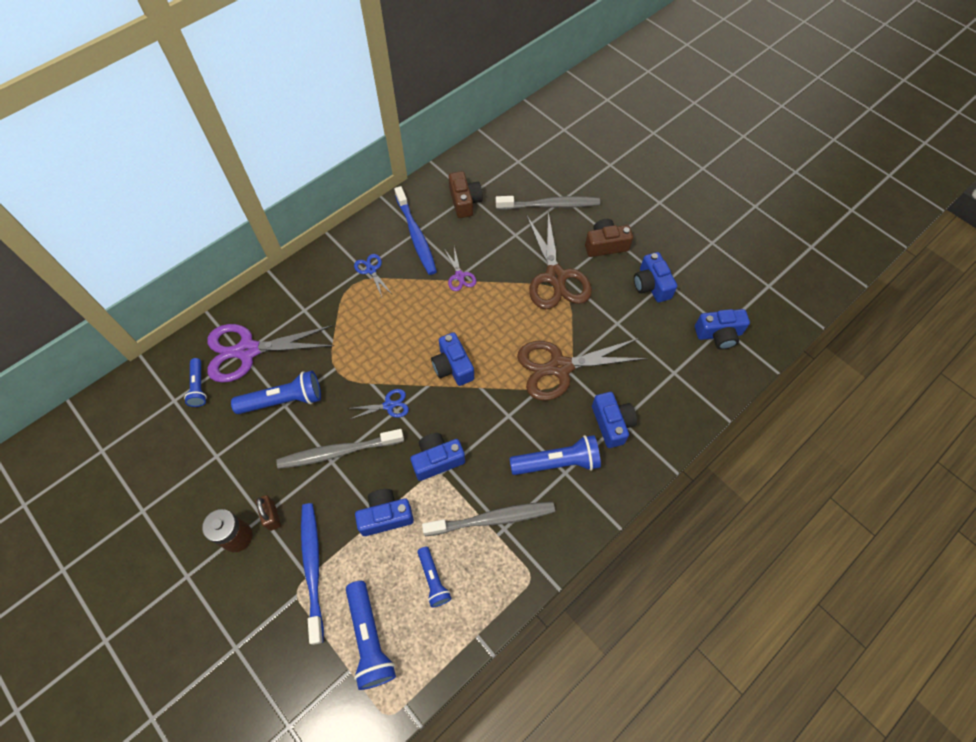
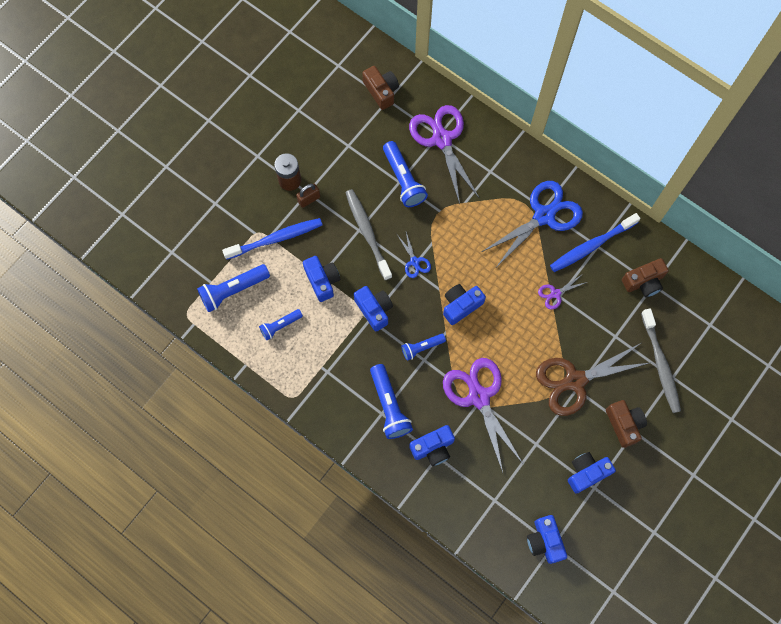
camera: 80 degrees right, 10 degrees up
(159, 405) = (381, 91): none -> brown camera
(198, 386) = (403, 113): blue flashlight -> blue flashlight (422, 347)
(371, 270) = (544, 215): blue scissors -> blue scissors, size x2.18
(492, 519) = (333, 361): grey toothbrush -> none
(559, 367) = (478, 396): brown scissors -> purple scissors

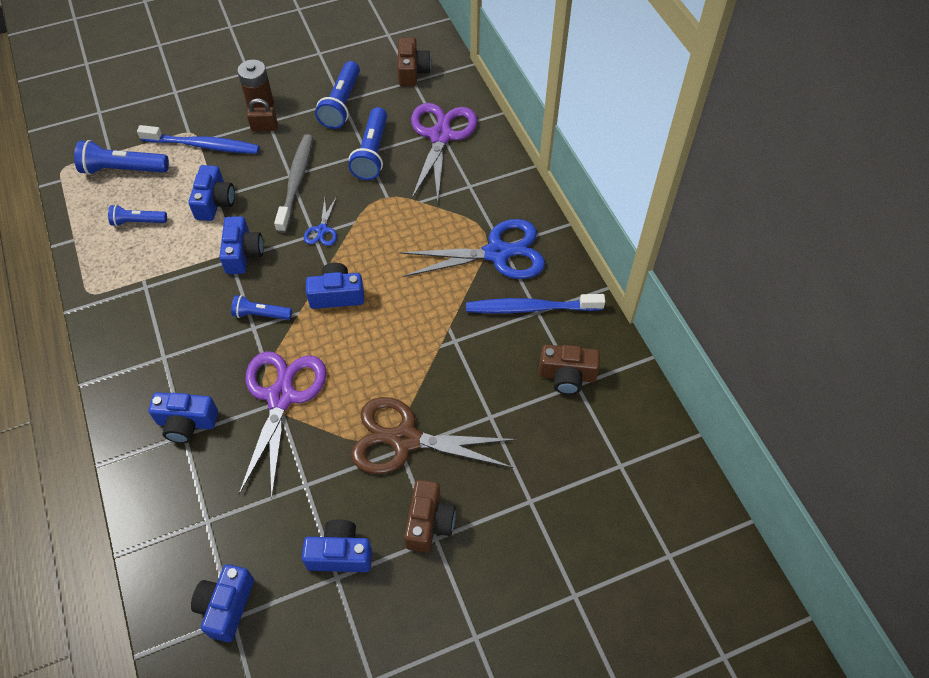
camera: 30 degrees right, 15 degrees down
(389, 406) = (178, 353): blue flashlight -> blue flashlight (341, 104)
(555, 294) = (452, 336): purple scissors -> none
(660, 364) = (524, 477): grey toothbrush -> none

